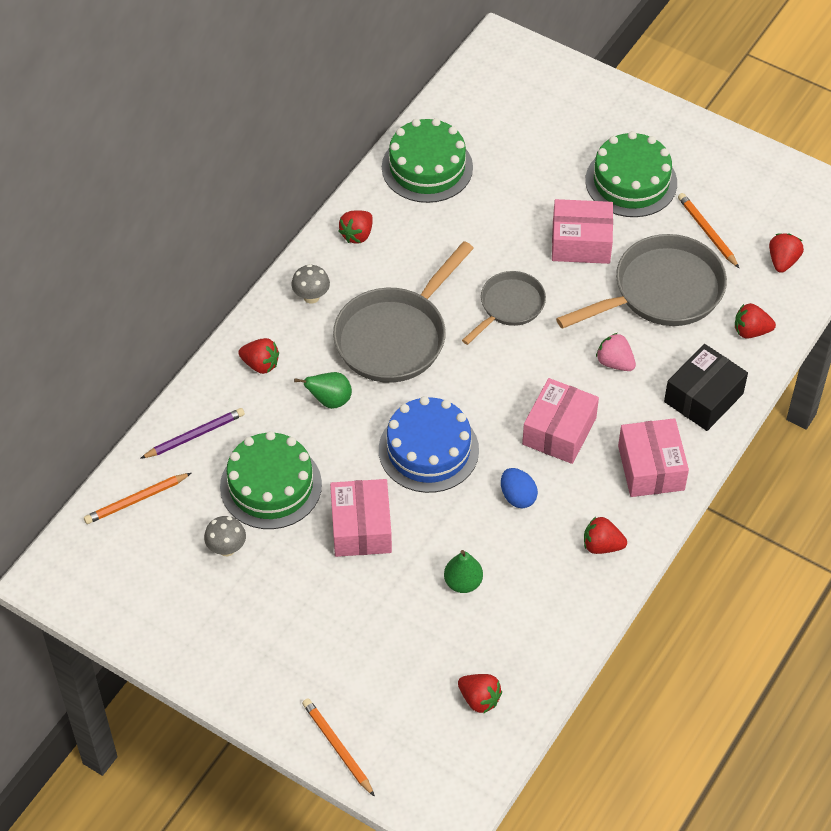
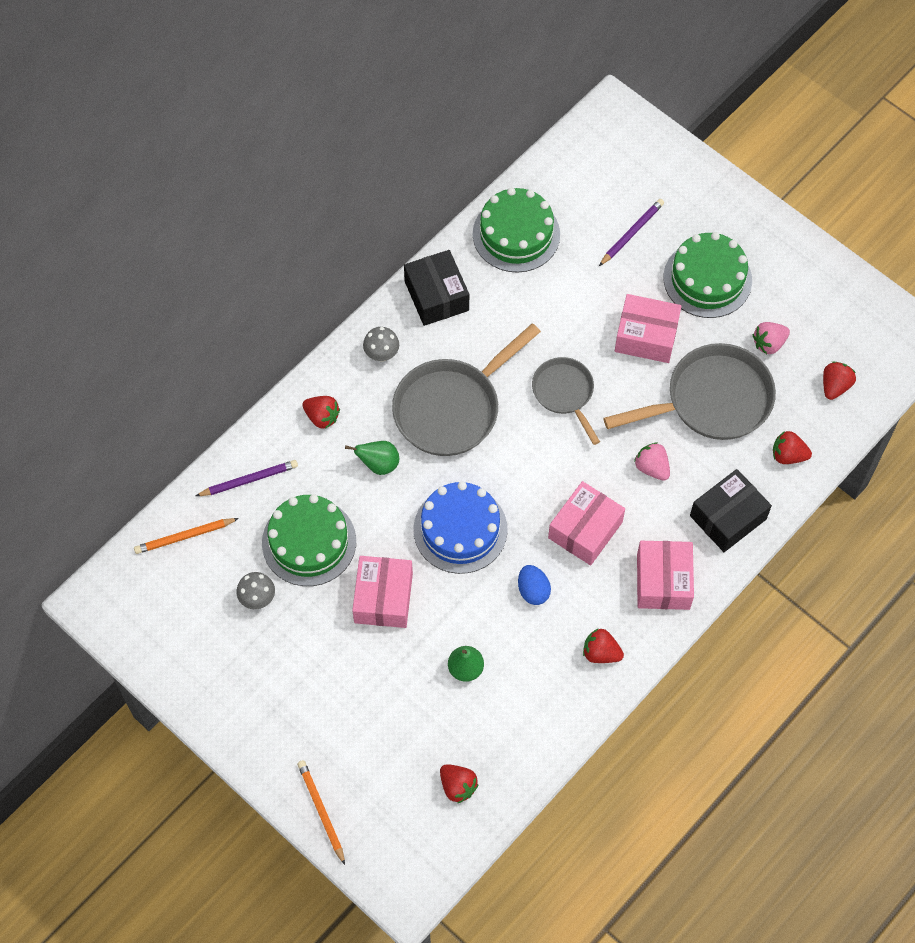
camera: 10 degrees right, 10 degrees up
(357, 235) = (436, 296): red strawberry -> black box
(509, 306) = (564, 393): grey pan -> grey pan turned 75 degrees counterclockwise
(545, 150) = (631, 233): none -> purple pencil
(707, 232) = (769, 343): orange pencil -> pink strawberry

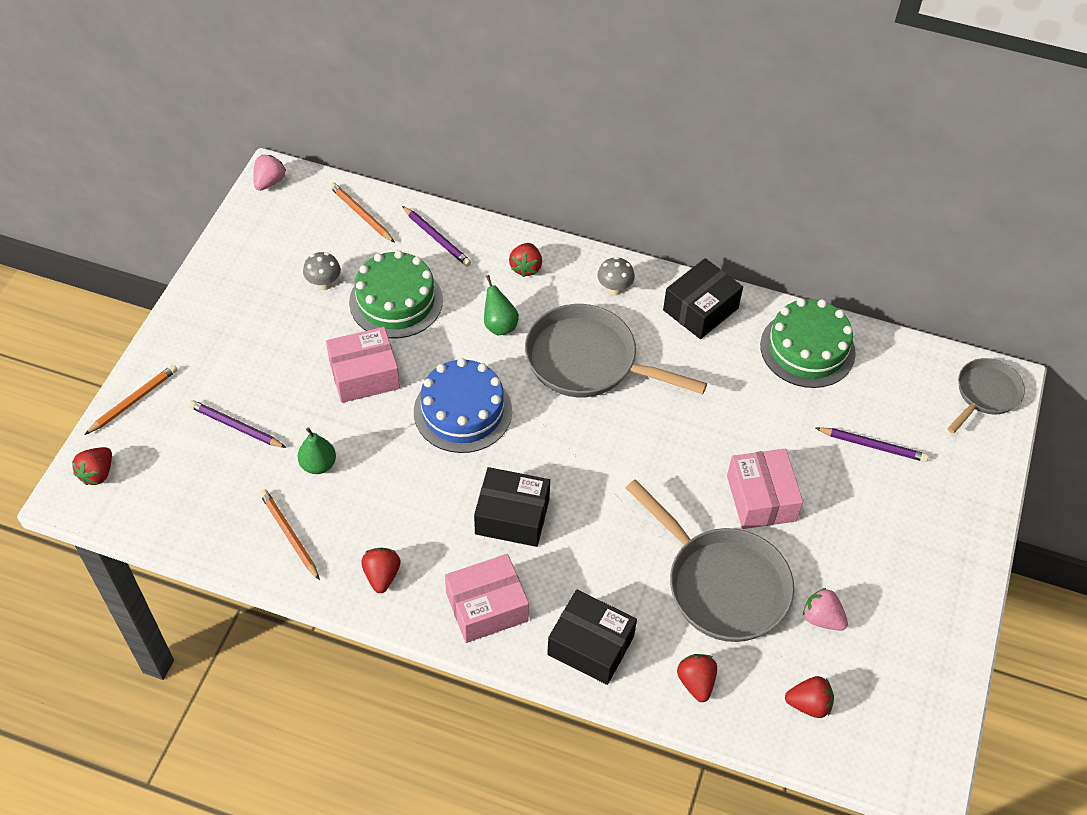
camera: 65 degrees right, 10 degrees down
(392, 727) = (235, 426): none -> purple pencil
(457, 786) = (193, 499): red strawberry -> red strawberry (97, 473)
(529, 715) = (289, 534): none -> orange pencil
(533, 590) = (425, 493): blue egg -> none
(564, 393) = (655, 448): grey pan -> grey pan (985, 394)
(585, 530) = (512, 516): pink box -> black box
(652, 467) = (612, 553): pink strawberry -> pink strawberry (269, 182)
(707, 279) = (863, 533): green cake -> none

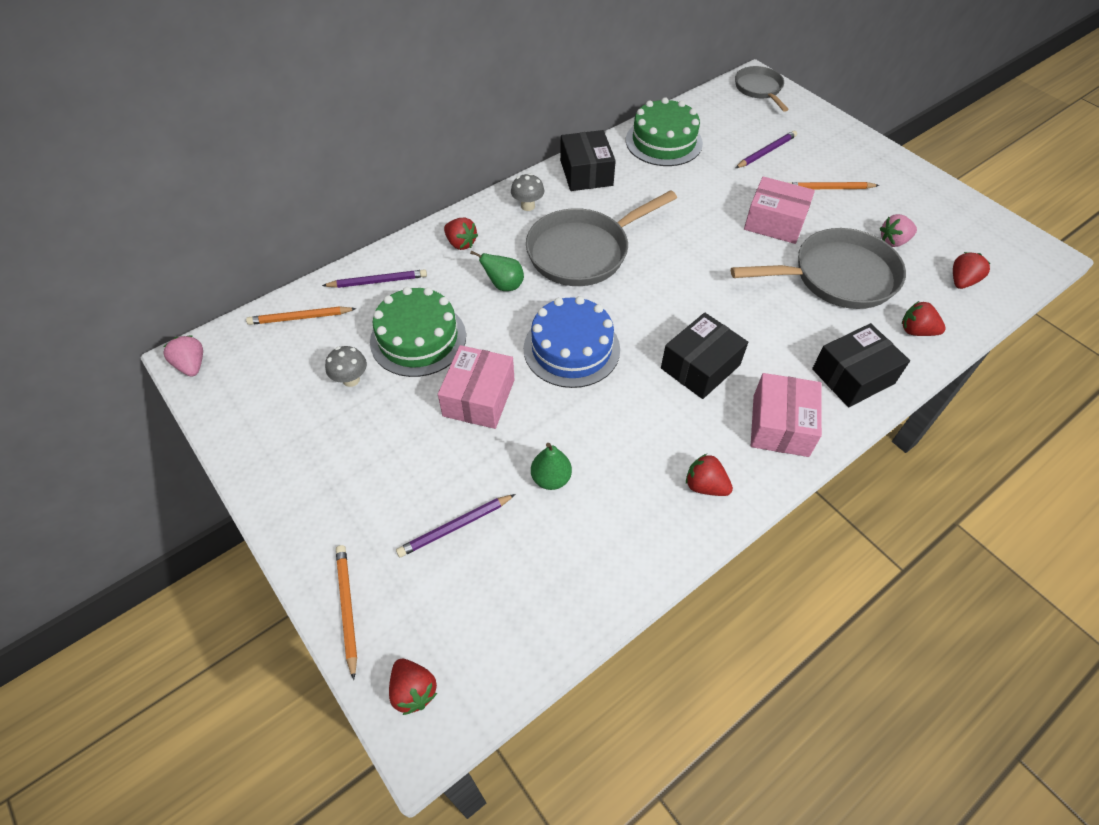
camera: 55 degrees left, 0 degrees up
(289, 534) = (614, 539): orange pencil -> orange pencil (829, 188)

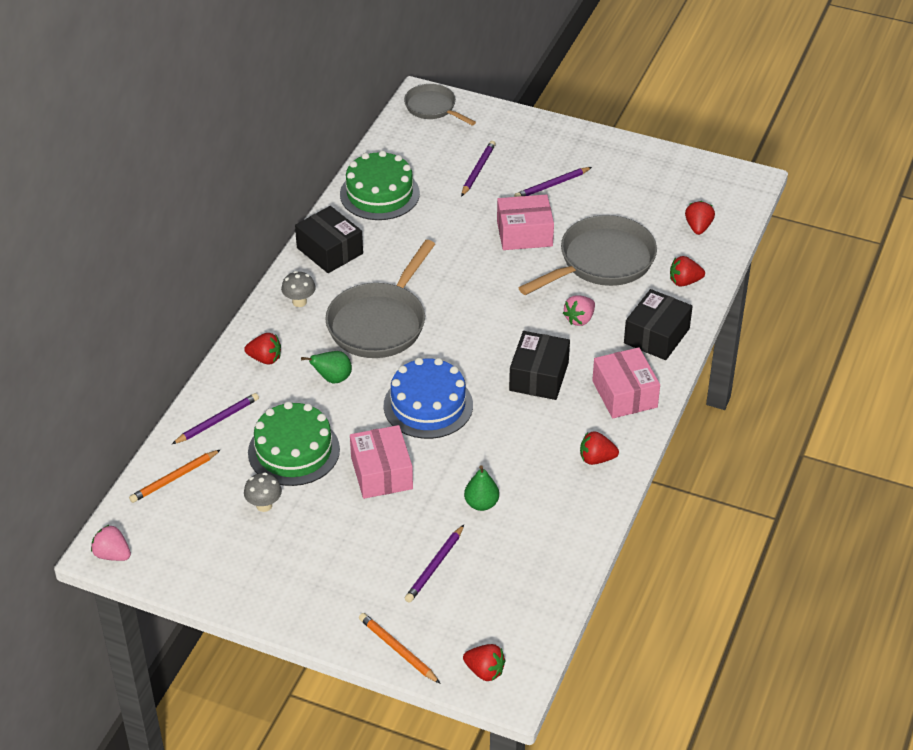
camera: 30 degrees left, 10 degrees down
(829, 188) = (552, 185): orange pencil -> purple pencil
(893, 241) = (629, 213): pink strawberry -> pink strawberry (579, 319)

